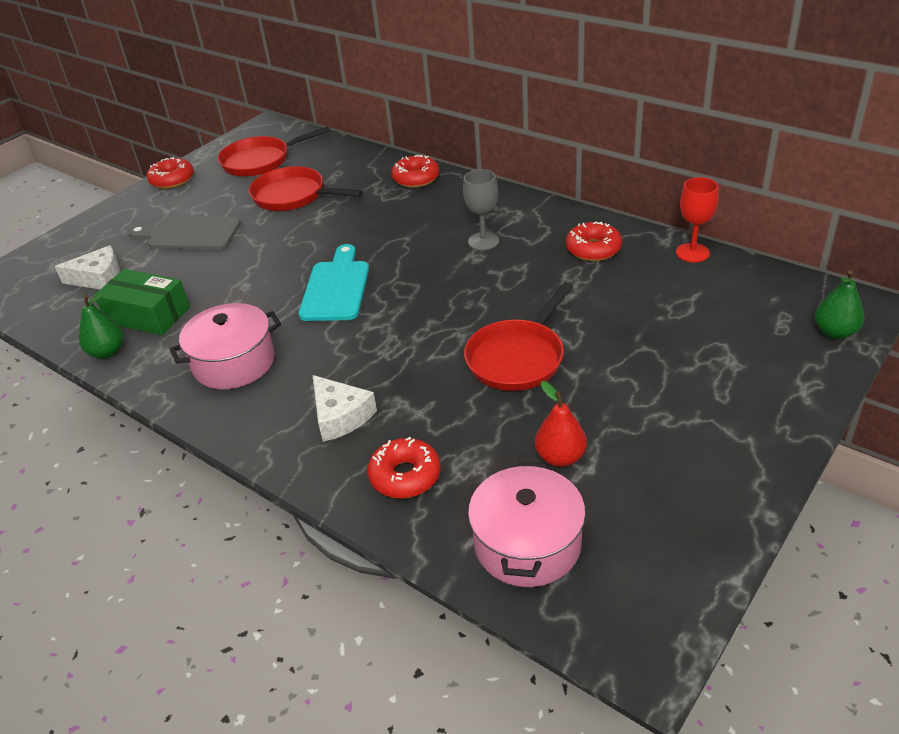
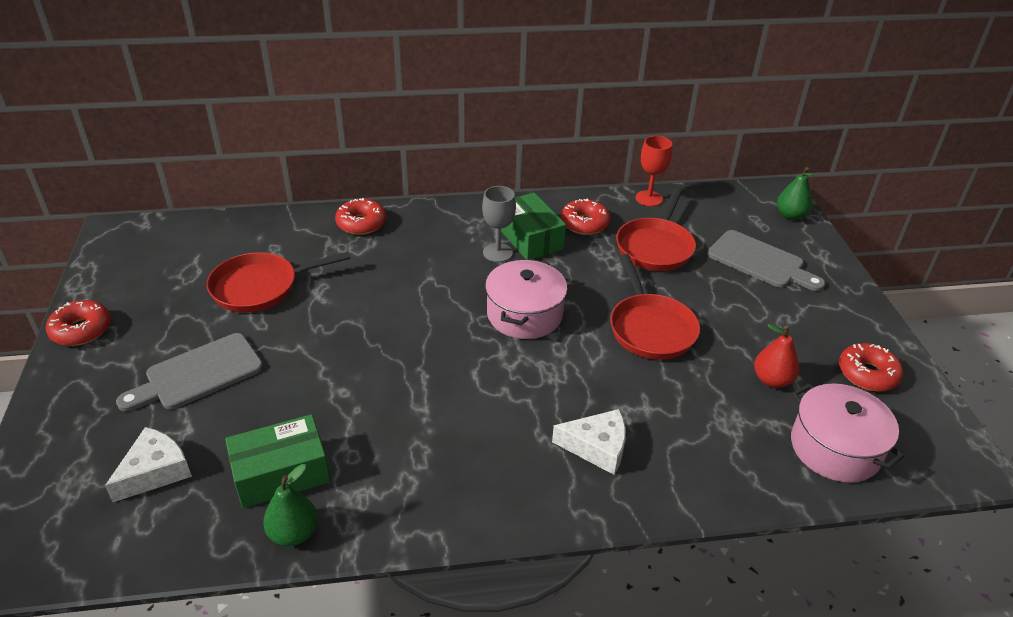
camera: 50 degrees left, 0 degrees up
(234, 363) = (442, 462): pink pot -> pink pot (524, 314)
(260, 161) = (166, 268): red pan -> red pan (655, 247)
(336, 287) = (434, 348): turquoise cutting board -> none
(405, 476) = (705, 458): red donut -> red donut (867, 374)
(526, 241) = (530, 238): none -> green box
(721, 357) = (760, 262): none -> grey cutting board

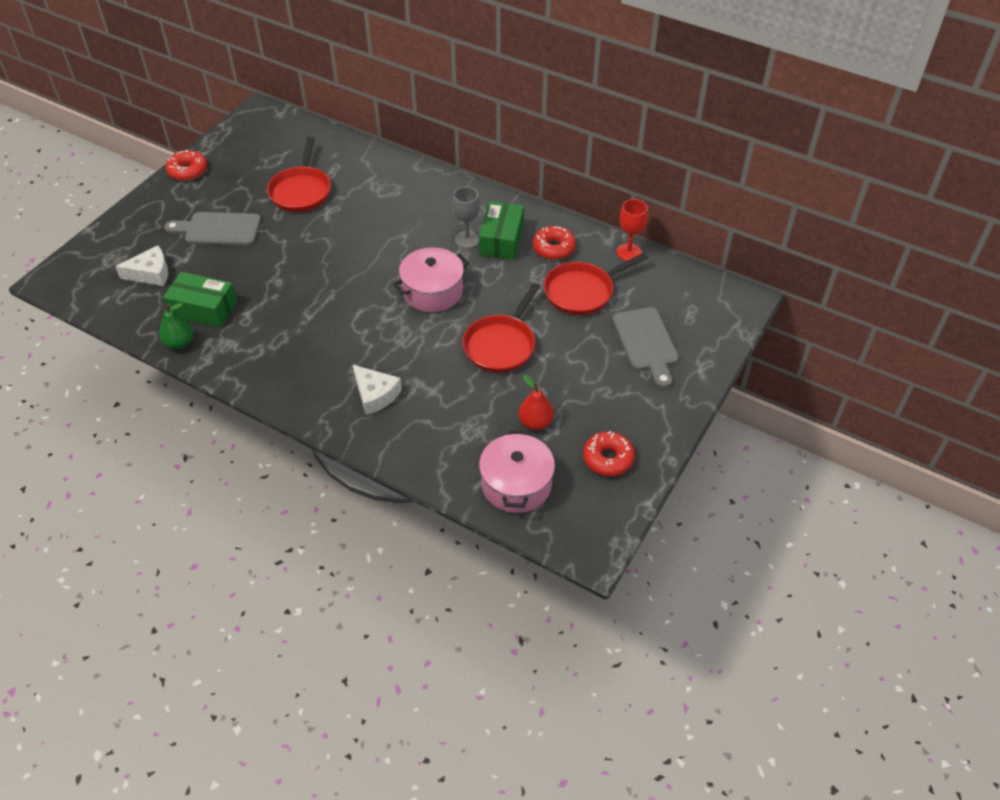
camera: 40 degrees right, 10 degrees up
(261, 287) = (301, 191): red pan -> red pan turned 105 degrees counterclockwise
(361, 223) = (405, 174): red donut -> none
(790, 215) = (725, 322): green pear -> none

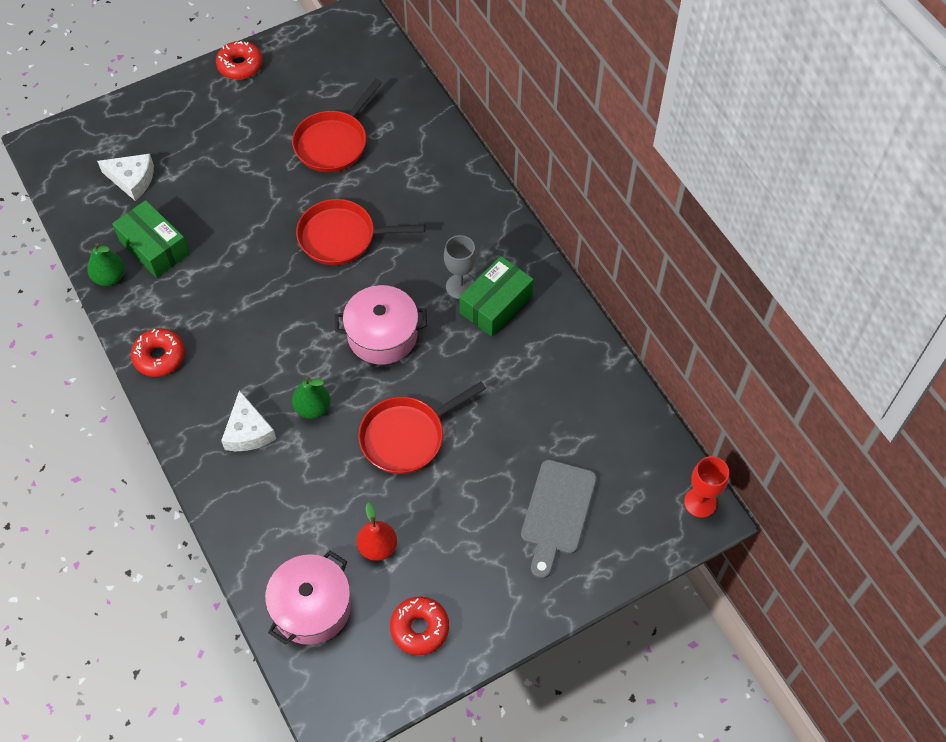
camera: 30 degrees right, 10 degrees up
(218, 229) = (225, 155): grey cutting board -> none
(415, 358) = (313, 408): none -> green pear
(553, 248) = (544, 342): red donut -> red donut (159, 357)
(582, 291) = (536, 413): red pan -> red pan (342, 237)
(629, 252) = (621, 387): red goblet -> red goblet (700, 502)

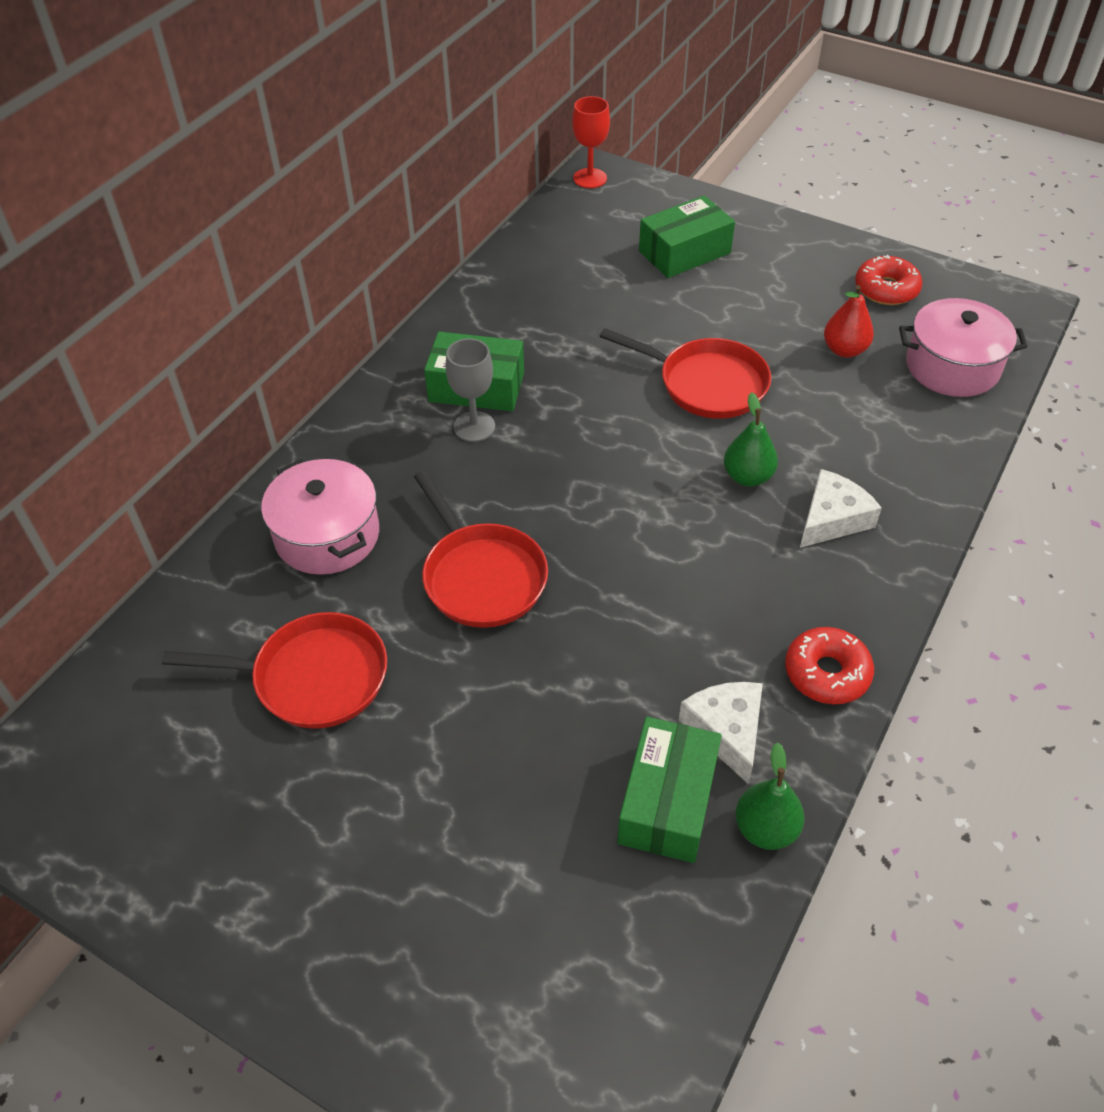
camera: 120 degrees left, 10 degrees down
(132, 180) = (565, 932): white cheese -> white cheese (726, 730)
(240, 65) = (201, 924): red donut -> none
(382, 335) = (598, 463): pink pot -> pink pot (327, 535)
(557, 512) = (684, 252): grey cutting board -> green box

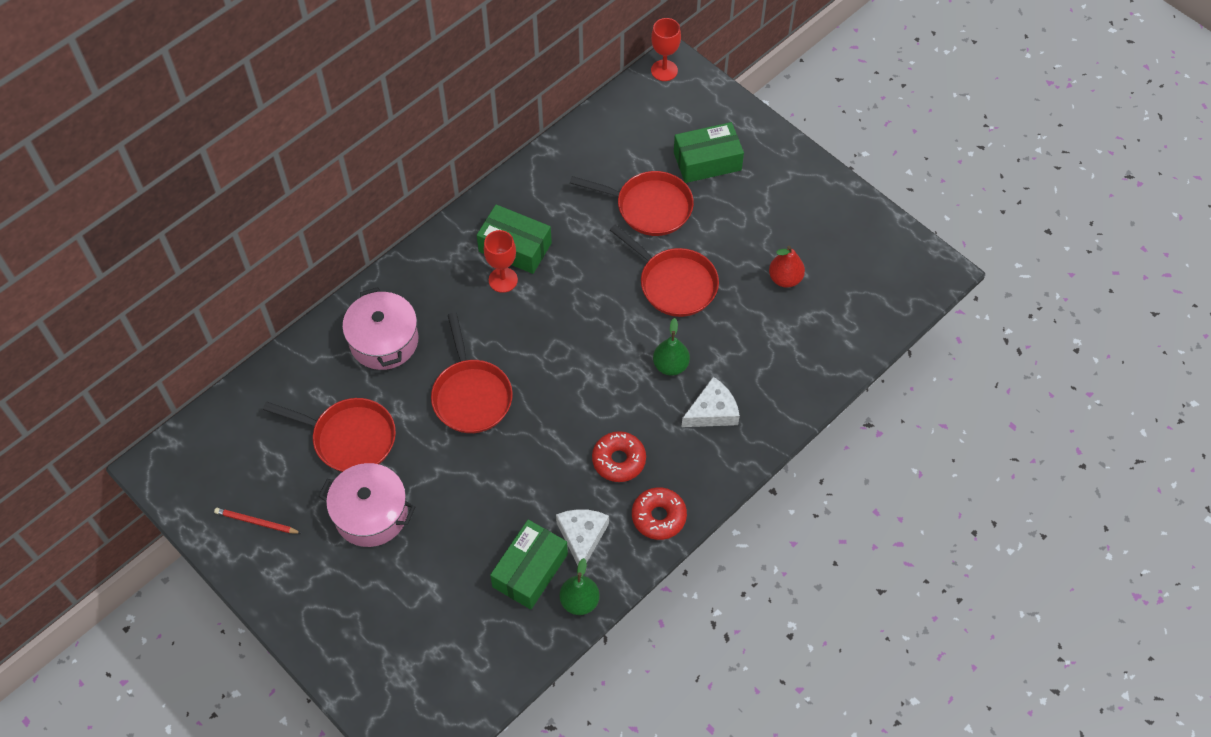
camera: 15 degrees right, 10 degrees up
(189, 843) = (256, 522): none -> red pencil
(474, 427) = (503, 280): grey goblet -> red goblet
(634, 310) = (649, 207): none -> red pan
(886, 289) = (842, 232): red donut -> red donut (619, 460)
(952, 366) = (855, 312): pink pot -> pink pot (371, 514)

